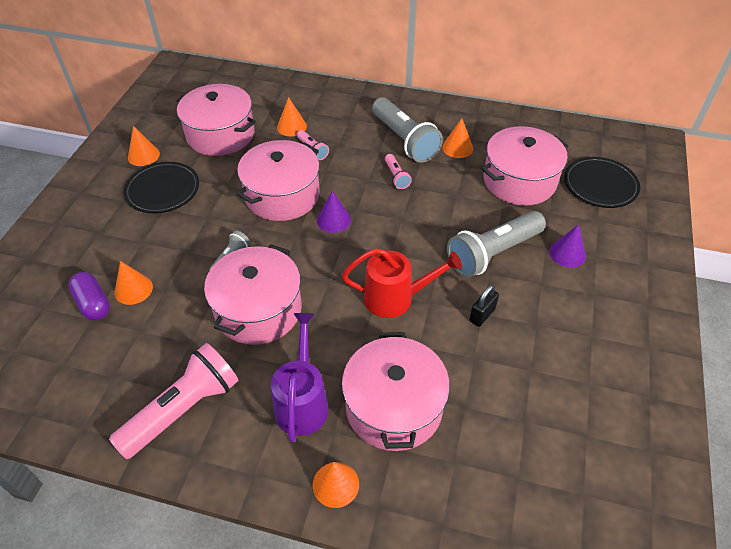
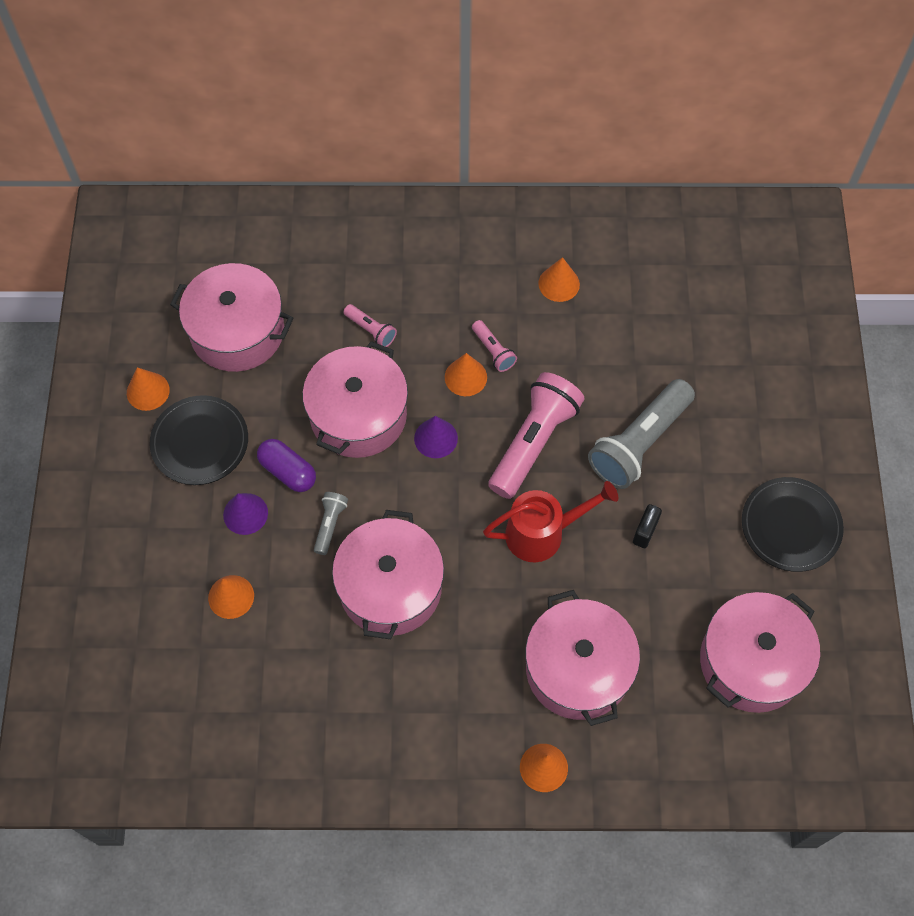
camera: 15 degrees left, 15 degrees up
(93, 304) = (192, 627): purple capsule -> purple capsule (288, 471)
(183, 409) = (355, 729): pink flashlight -> pink flashlight (534, 442)
(291, 126) = (329, 295): orange cone -> orange cone (465, 377)
(302, 401) = (479, 687): purple watering can -> none
(404, 140) = (487, 286): grey flashlight -> none
(519, 181) = (648, 322): pink pot -> pink pot (751, 661)
(567, 253) = (725, 422): purple cone -> purple cone (245, 513)
(600, 185) = (748, 307): black plate -> black plate (790, 526)

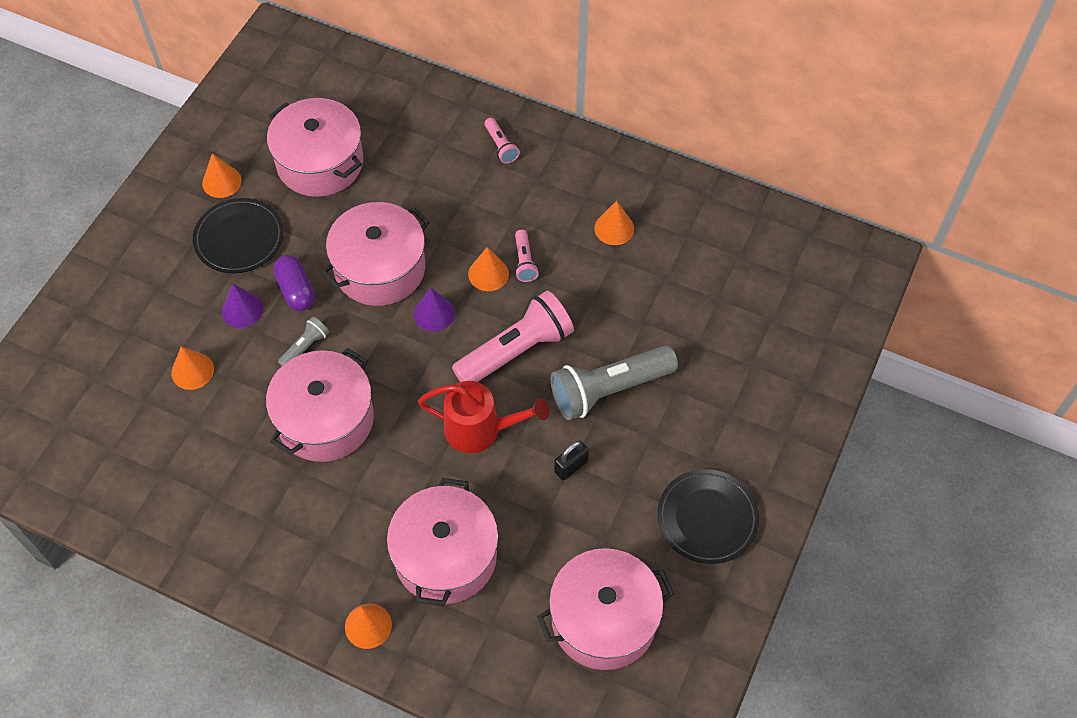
camera: 25 degrees right, 5 degrees down
(371, 330) = (430, 204): pink flashlight -> pink flashlight (501, 146)

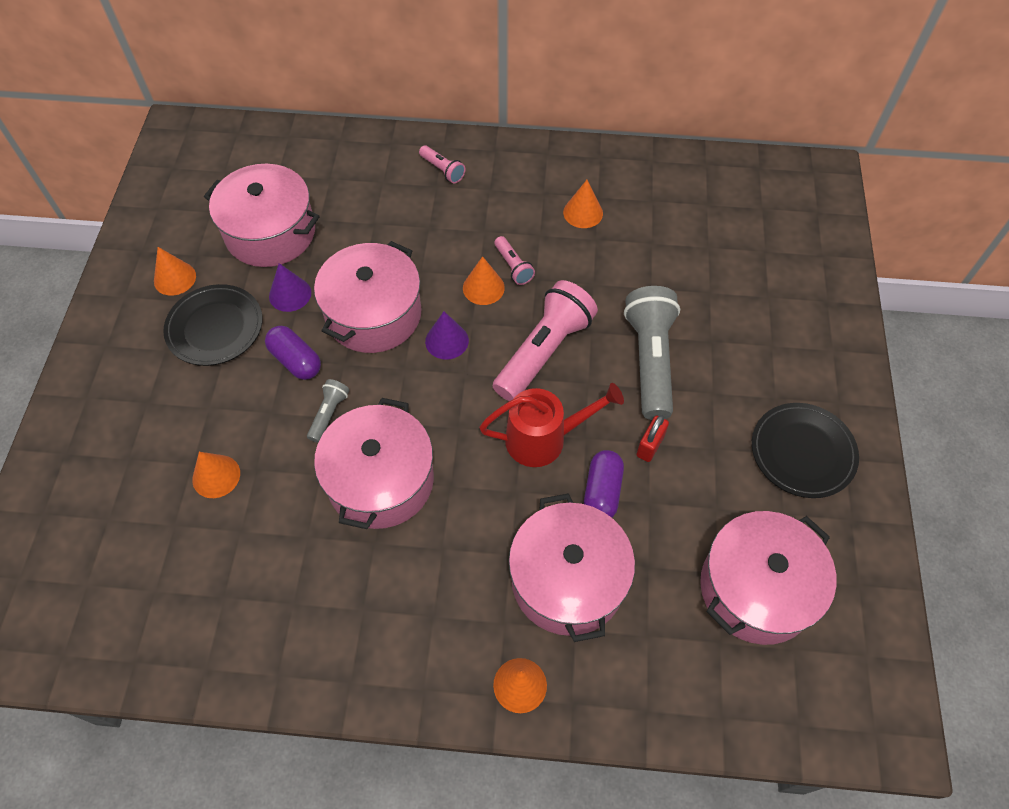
camera: 20 degrees left, 0 degrees up
(242, 310) = (246, 397): purple cone -> purple cone (290, 294)
(509, 492) = (602, 492): none -> purple capsule
(571, 467) = (650, 446): black padlock -> red padlock
(609, 390) = (650, 360): grey flashlight -> grey flashlight turned 135 degrees clockwise

